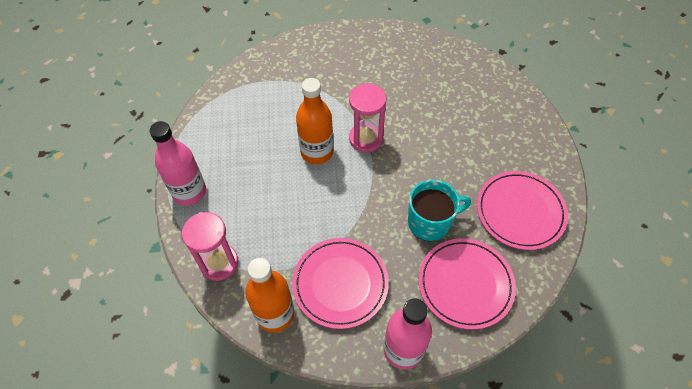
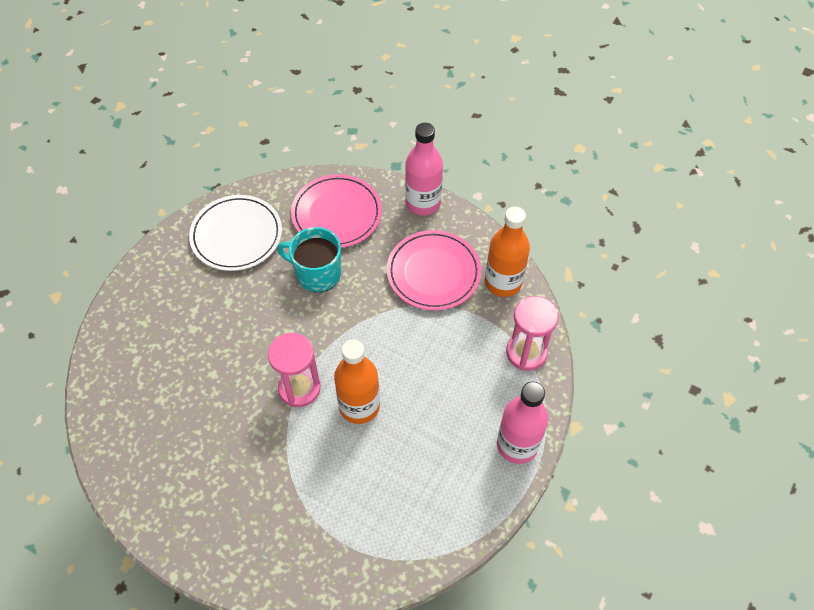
camera: 145 degrees left, 0 degrees up
(520, 212) = (236, 235): pink plate -> white plate

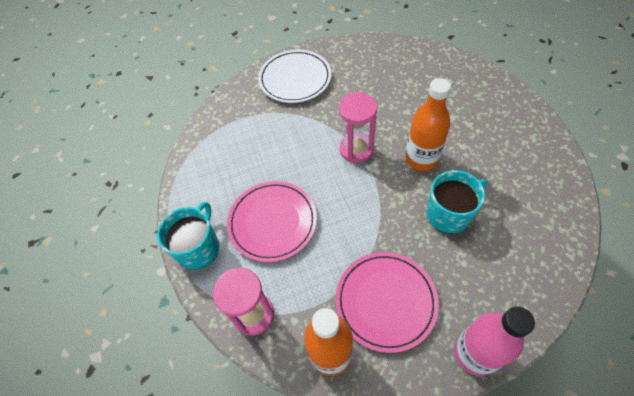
camera: 135 degrees right, 0 degrees up
(236, 235) = (528, 181): white plate -> white plate (295, 79)
(337, 214) = (508, 267): pink plate -> pink plate (272, 222)
(359, 406) = (313, 174): orange bottle -> orange bottle (421, 158)
(517, 445) = (198, 248): pink bottle -> turquoise mug

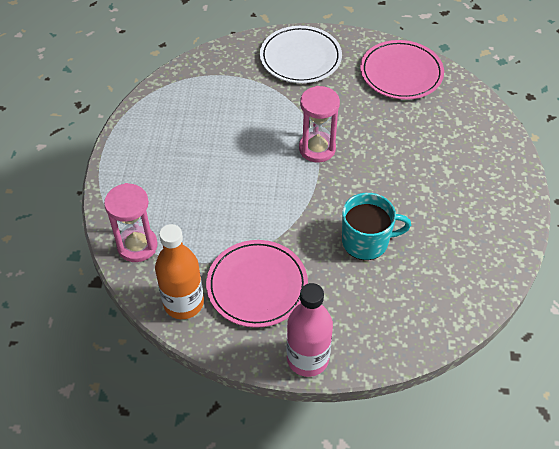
camera: 20 degrees right, 5 degrees down
(198, 248) = (121, 173): turquoise mug -> none
(272, 222) = (198, 179): pink plate -> pink plate (401, 73)
(421, 158) = (375, 183): orange bottle -> none

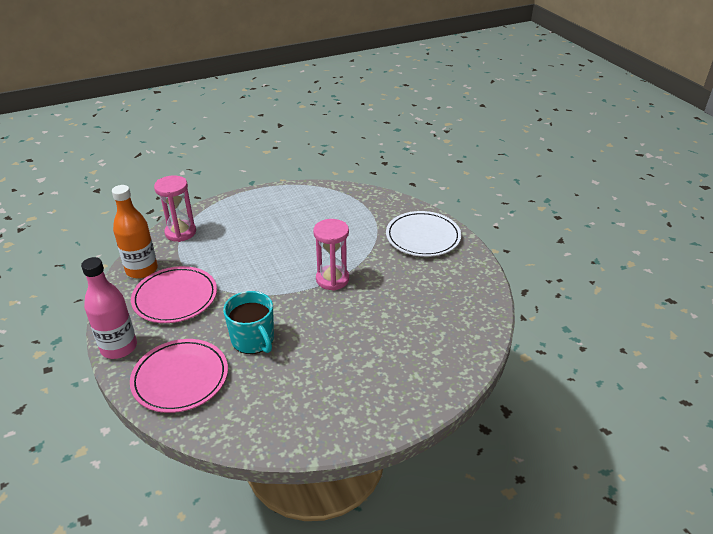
camera: 60 degrees right, 15 degrees down
(401, 73) = (462, 296): pink plate -> pink plate (180, 378)

